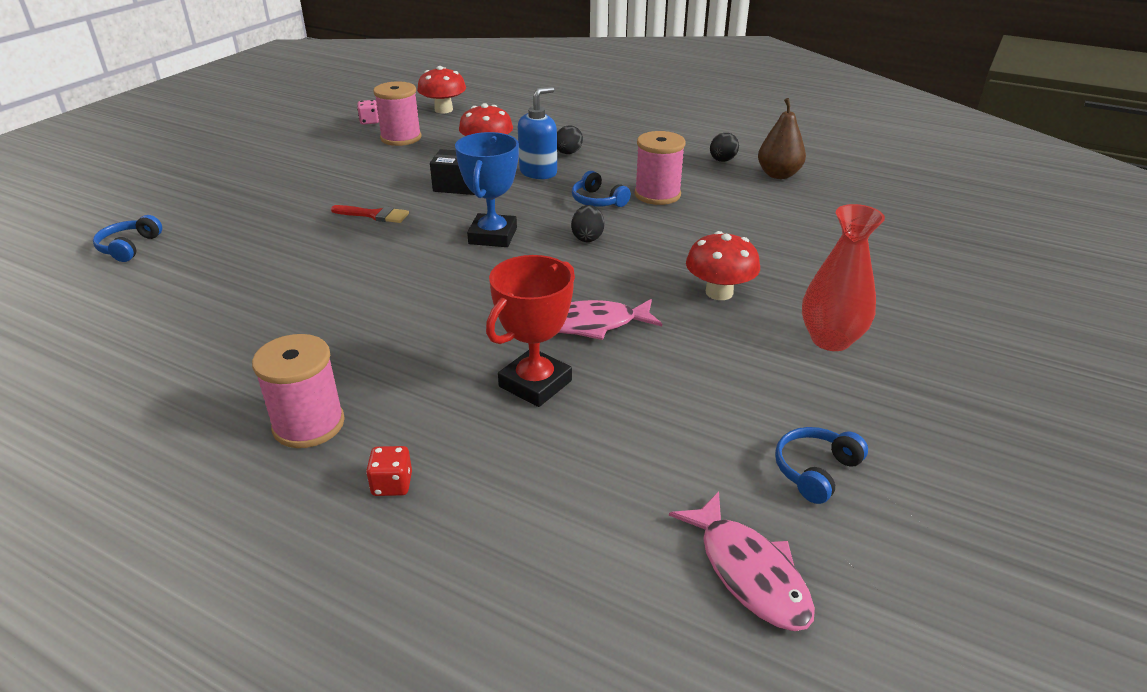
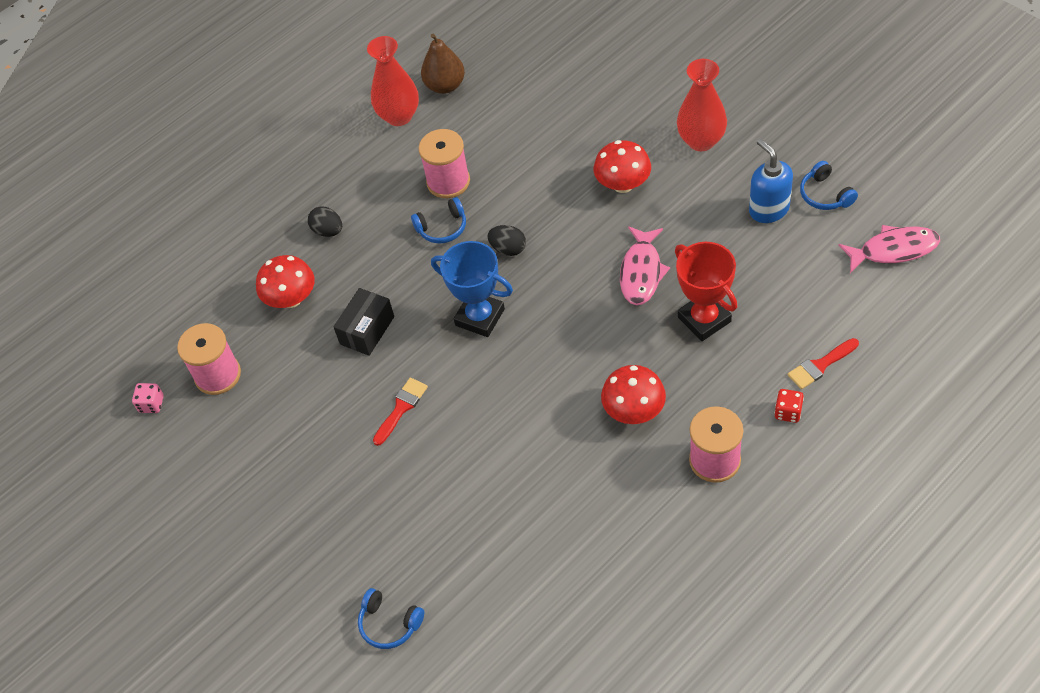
camera: 65 degrees left, 20 degrees up
(443, 110) = (152, 327): red mushroom -> red mushroom (634, 410)
(483, 509) = (820, 365): none -> red brush
(538, 172) = (362, 263): blue soap dispenser -> blue soap dispenser (768, 209)
(722, 161) = (399, 116): black egg -> red vase

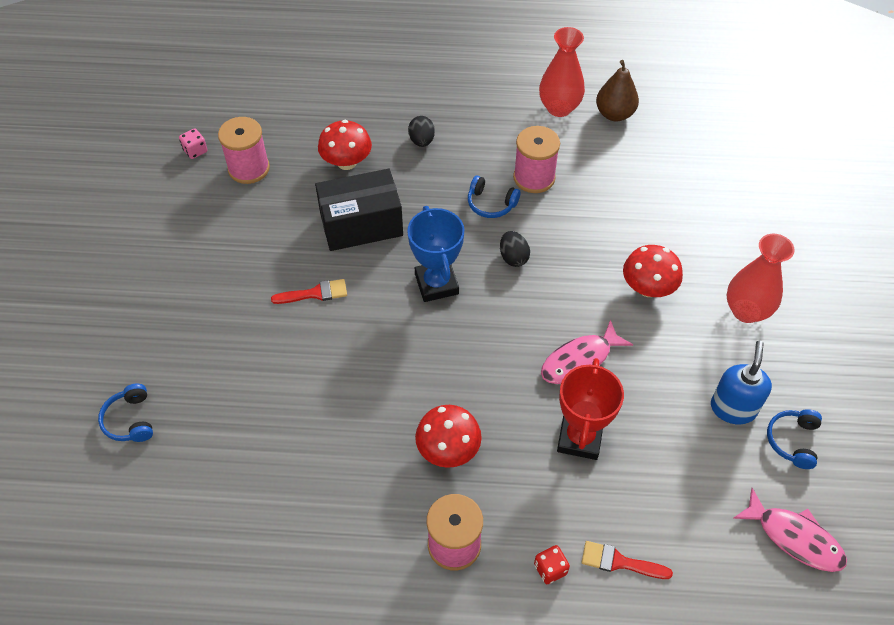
camera: 40 degrees right, 0 degrees up
(367, 330) = (361, 224): black box -> black box, size x1.57

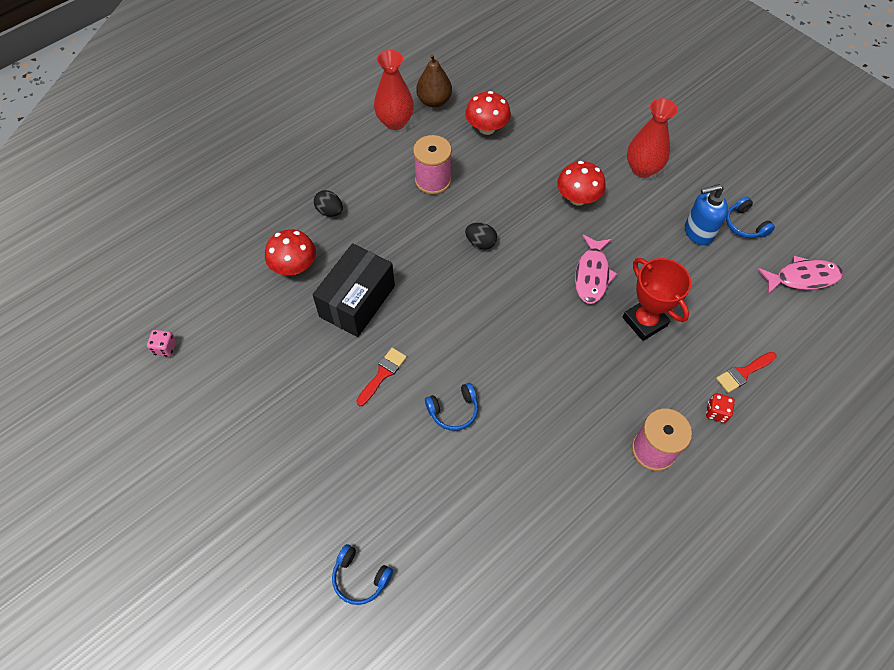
camera: 45 degrees left, 5 degrees up
(249, 168) = (225, 328): pink spool -> none
(436, 284) = (454, 300): blue trophy -> none
(448, 449) = (584, 397): red mushroom -> red mushroom (487, 128)
(491, 204) = (426, 219): blue headphones -> blue headphones (453, 410)
(733, 408) = (698, 232): blue soap dispenser -> blue soap dispenser turned 75 degrees counterclockwise

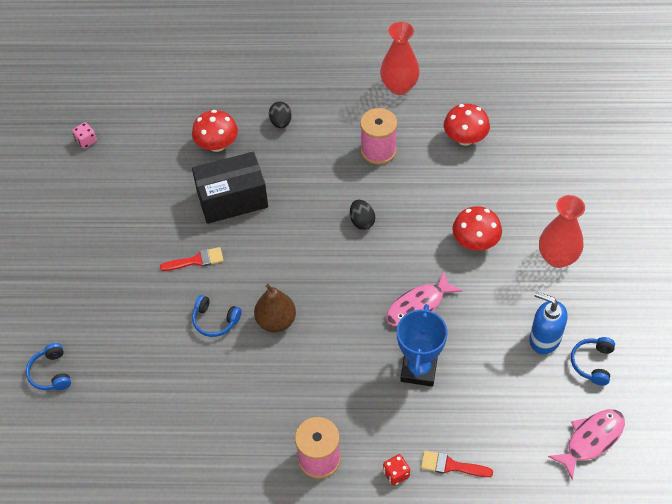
camera: 45 degrees right, 5 degrees down
(434, 101) = (447, 90): brown pear -> brown pear (276, 321)
(644, 321) = (419, 370): red trophy -> blue trophy
(802, 278) = (591, 440): pink fish -> pink fish turned 75 degrees counterclockwise

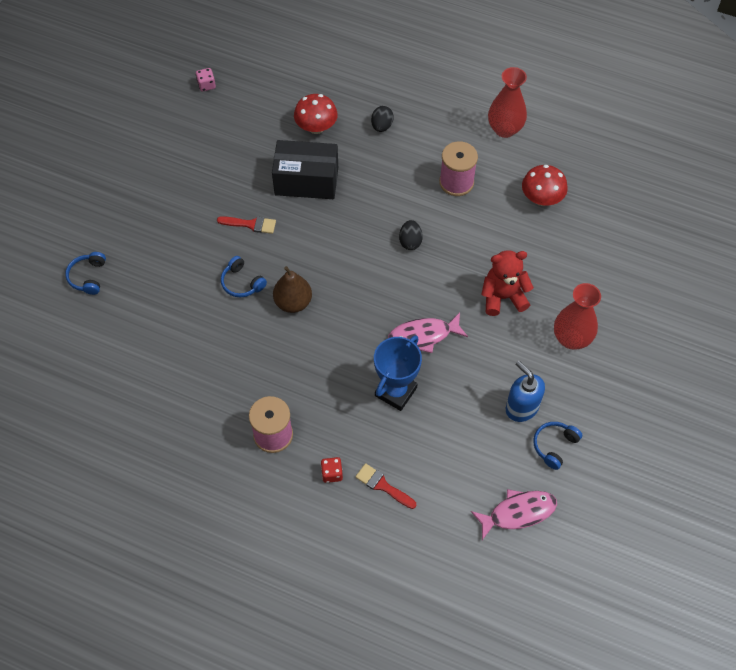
camera: 20 degrees right, 5 degrees up
(475, 242) = (503, 297): red mushroom -> red teddy bear

